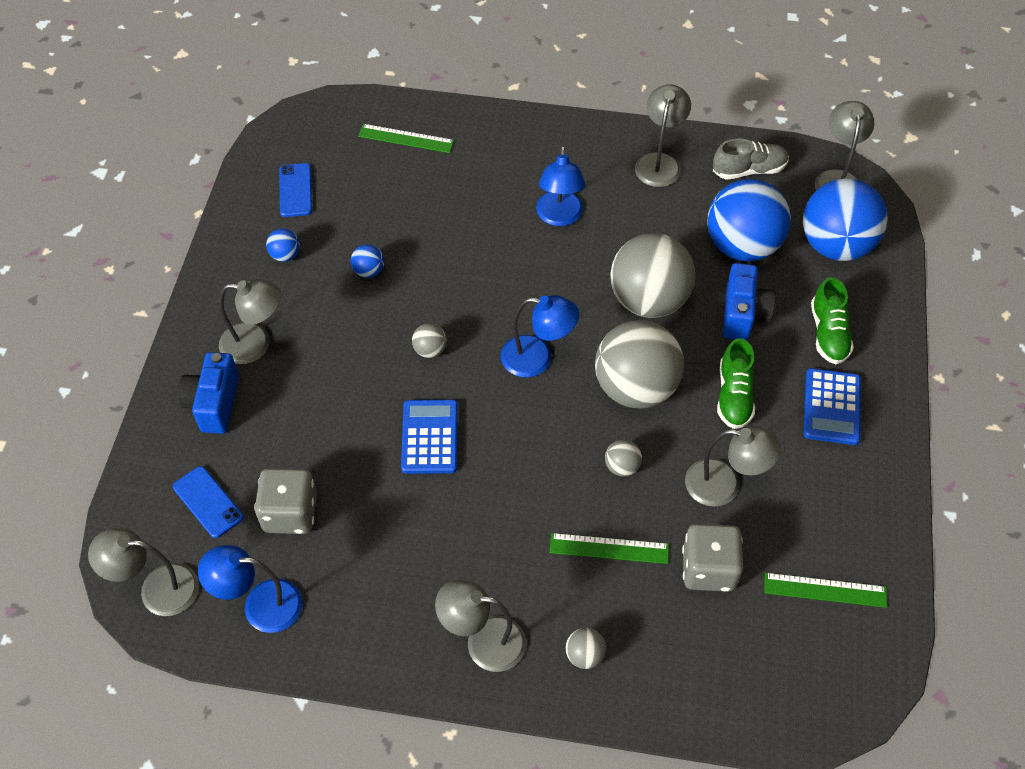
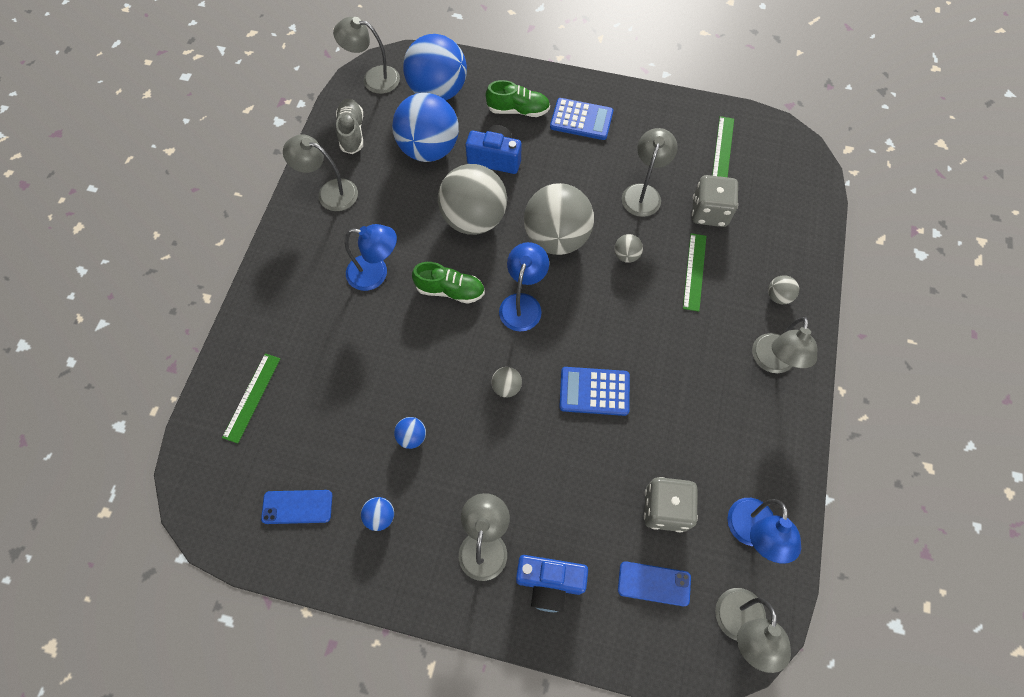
camera: 85 degrees left, 10 degrees up
(208, 502) = (654, 583): blue phone -> blue phone turned 45 degrees clockwise
(734, 395) = (568, 175): green shoe -> green shoe (450, 290)

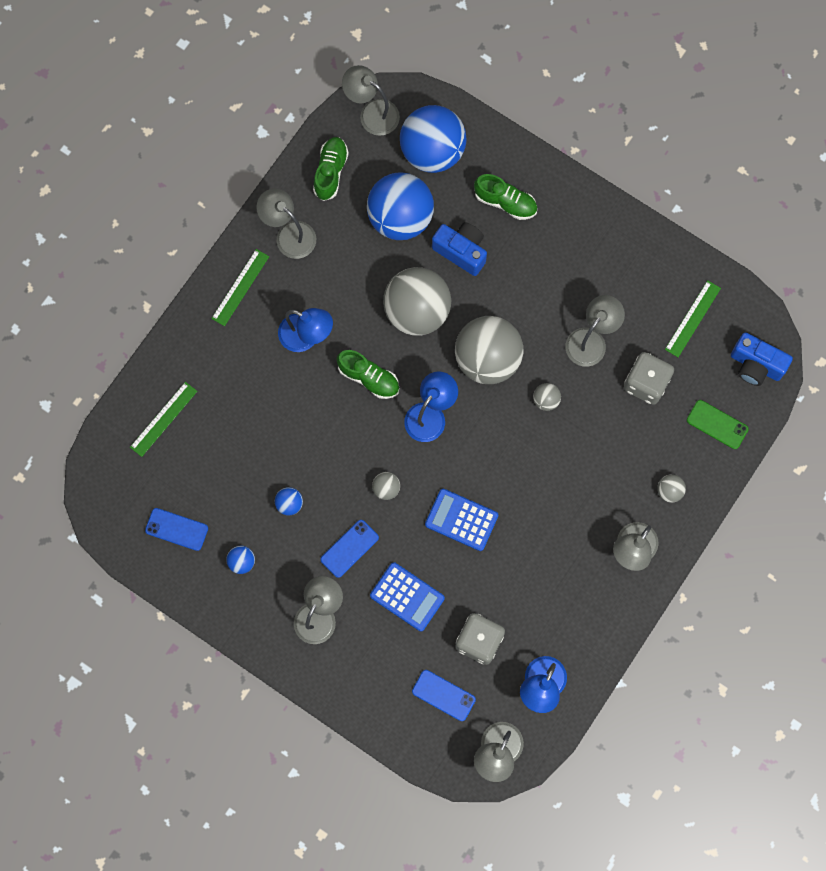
camera: 20 degrees right, 10 degrees up
(352, 132) = (330, 172): grey shoe -> green shoe
(491, 460) = (349, 548): none -> blue phone
(549, 582) = (360, 664): blue camera -> blue camera (755, 365)
(581, 119) = (565, 235): blue calculator -> blue calculator (407, 596)
(694, 271) = (602, 439): green ruler -> green ruler (240, 287)
(789, 226) = (717, 424): none -> green phone

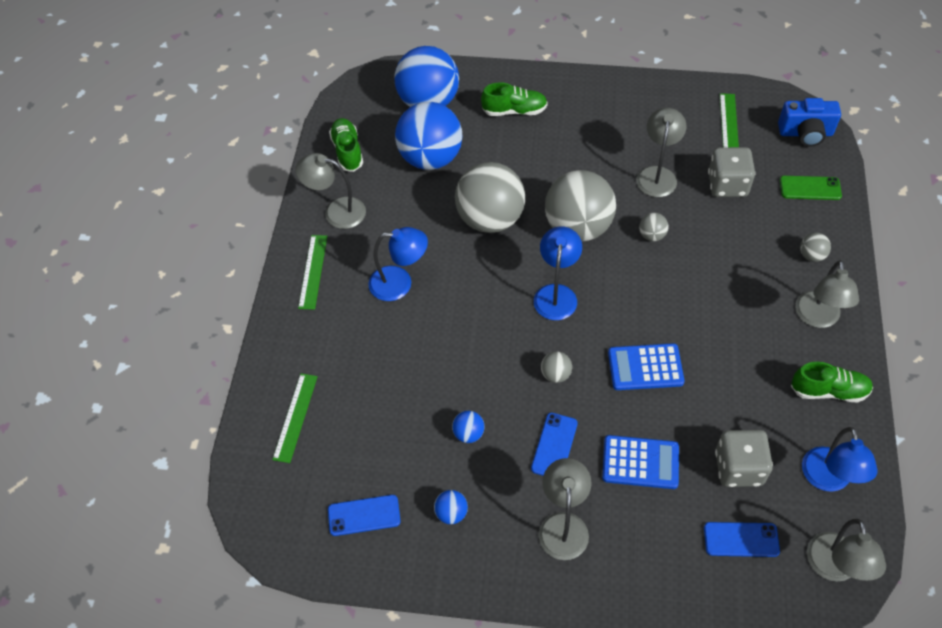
camera: 25 degrees left, 20 degrees down
(369, 378) = (479, 290): green shoe -> green shoe (828, 391)
(372, 113) = (359, 97): grey lamp -> none
(461, 251) = (500, 159): blue camera -> none

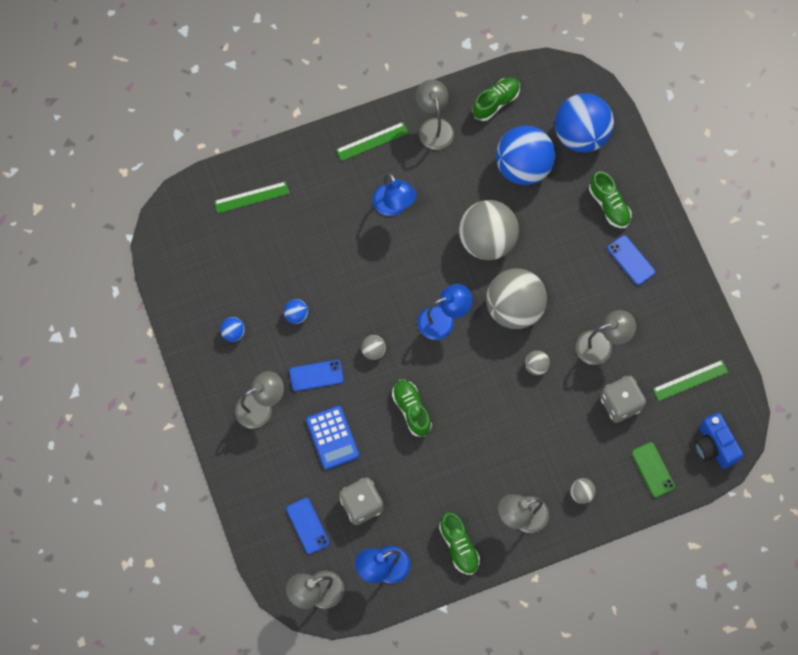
camera: 60 degrees right, 15 degrees up
(364, 515) = (204, 279): blue phone -> blue phone (631, 260)
(645, 367) = (411, 410): blue calculator -> green shoe

